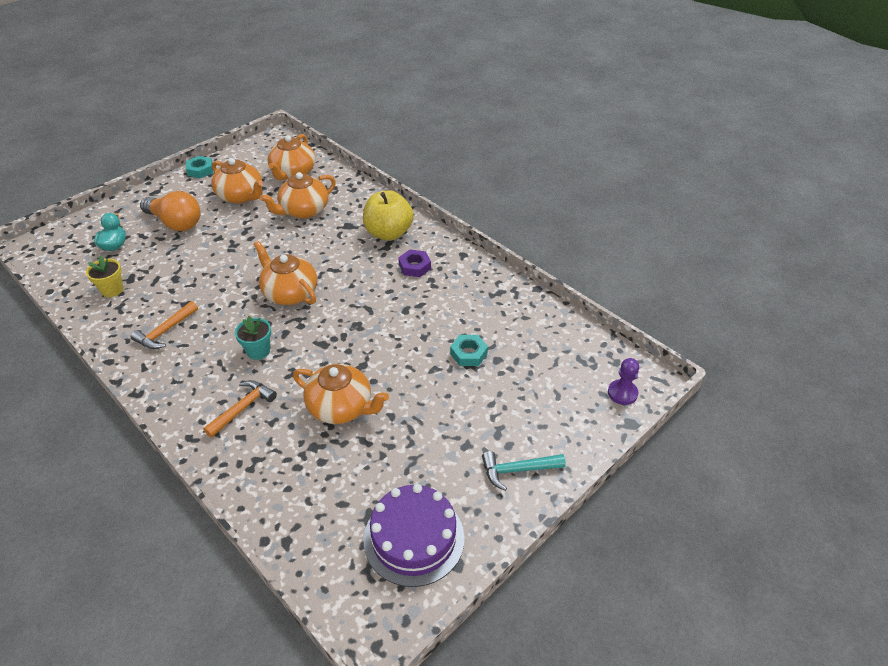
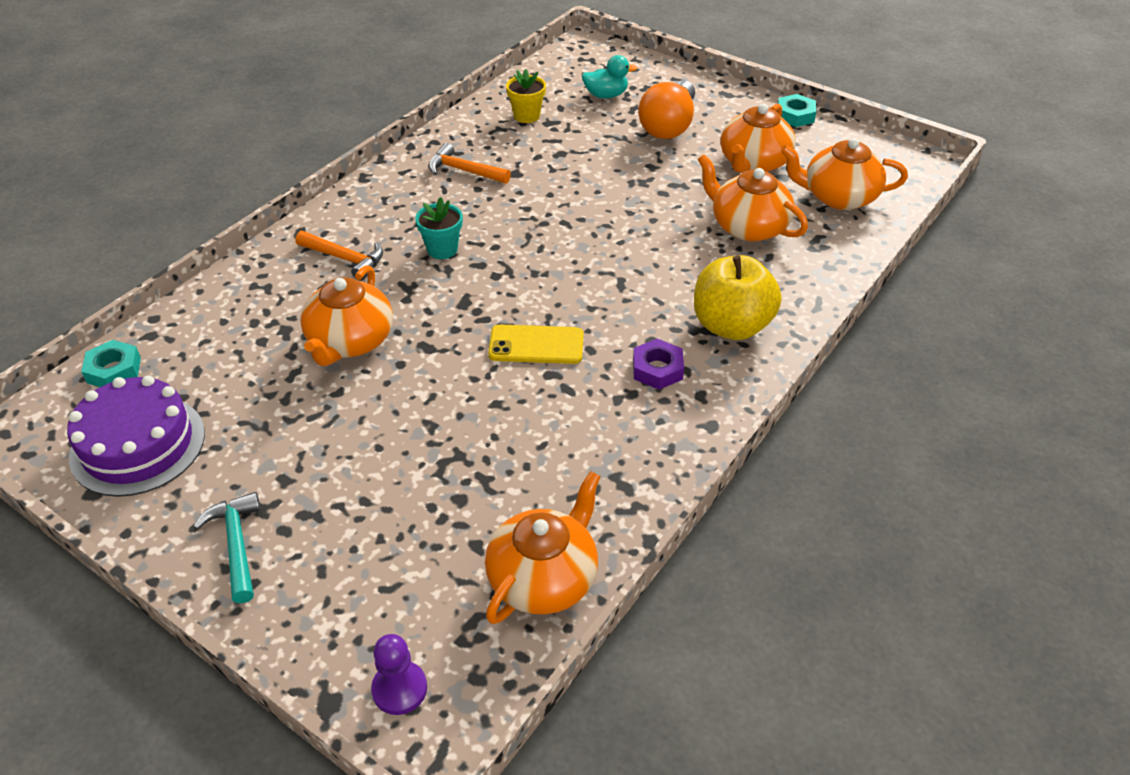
camera: 80 degrees right, 0 degrees up
(290, 293) = (558, 252): orange teapot -> orange teapot (544, 578)
(377, 313) = (536, 345): none -> yellow phone
(468, 353) = (468, 461): turquoise nut -> turquoise nut (114, 370)

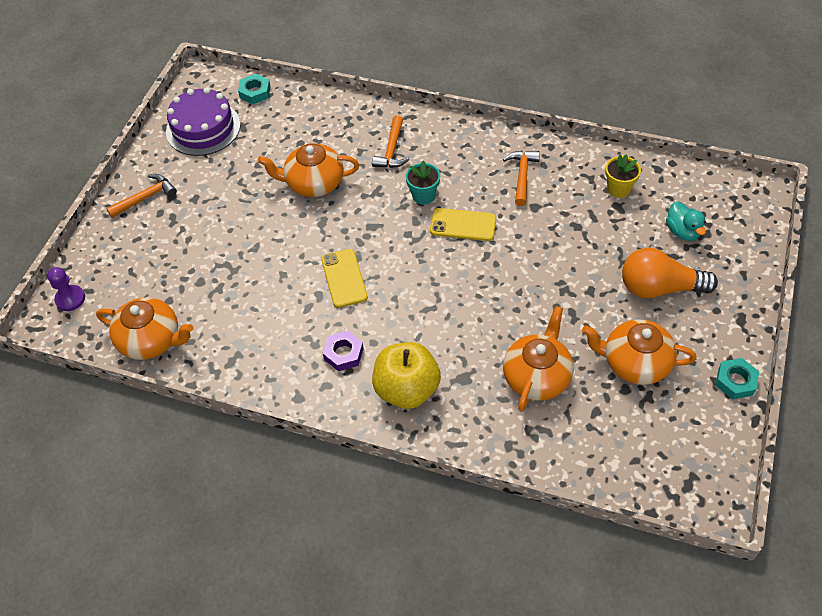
camera: 75 degrees right, 10 degrees up
(236, 545) = (145, 198): turquoise hammer -> orange hammer
(509, 229) = (463, 225): none -> yellow phone
(838, 197) = (614, 438): orange teapot -> none

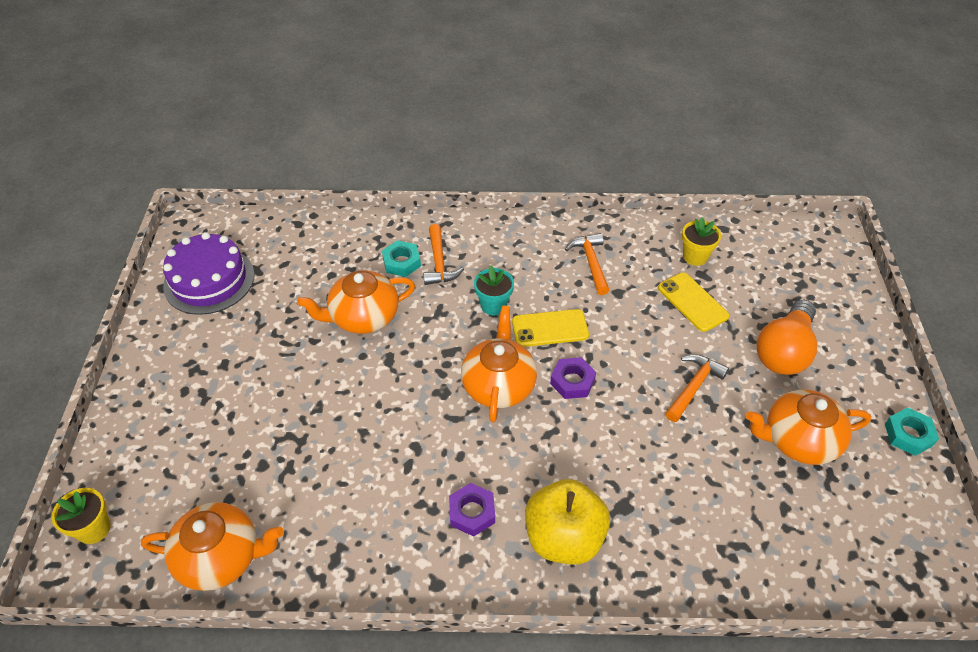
camera: 20 degrees left, 5 degrees down
(70, 299) = (94, 529): purple pawn -> yellow flower pot
(145, 198) = (160, 376): orange hammer -> orange hammer (693, 387)
(255, 92) = (259, 229): turquoise nut -> turquoise nut (401, 262)
(344, 278) = (439, 420): yellow phone -> yellow phone (692, 302)
(463, 272) = (572, 381): none -> purple nut
(537, 376) = (703, 483): orange teapot -> orange teapot (498, 385)
(659, 288) = (784, 351): orange light bulb -> orange light bulb turned 45 degrees counterclockwise
(682, 231) = (778, 287): turquoise duck -> none

